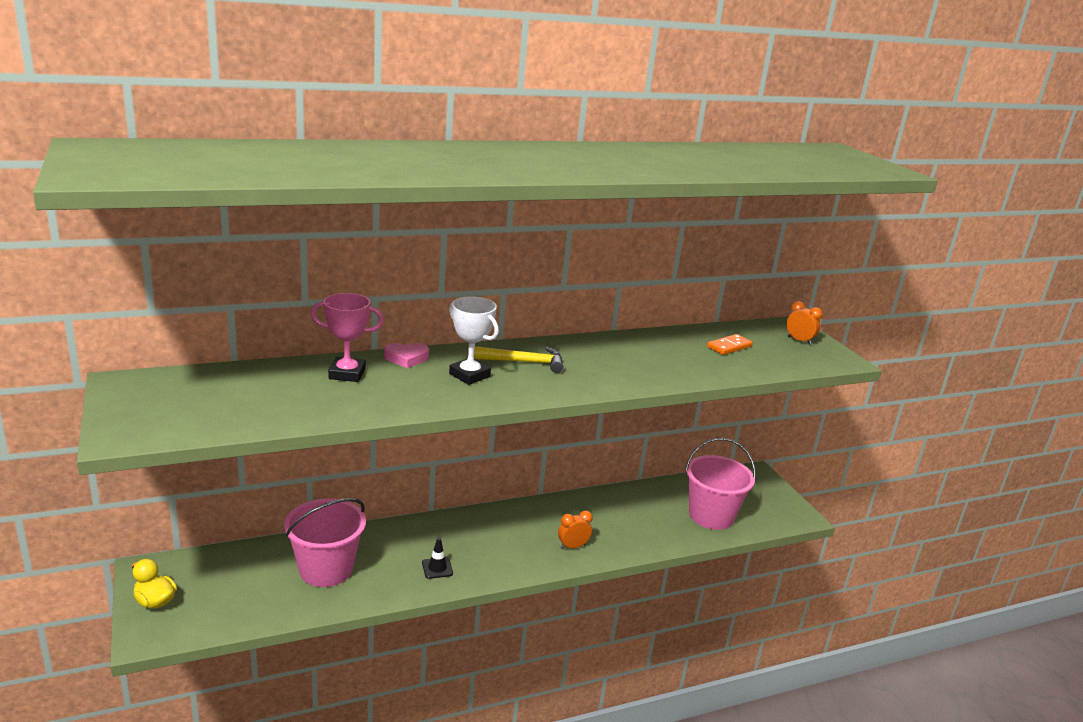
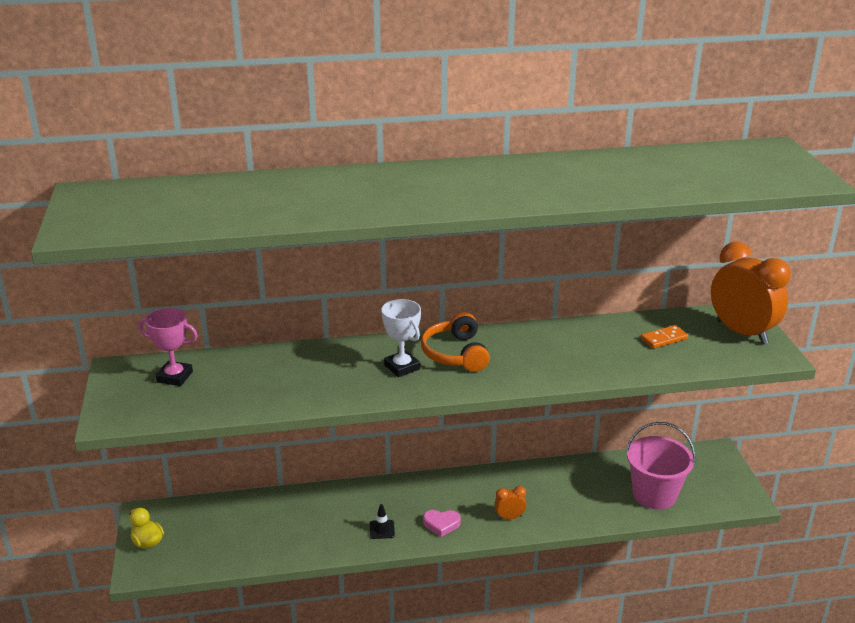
camera: 15 degrees right, 5 degrees up
(326, 569) = (287, 524): pink bucket -> none
(347, 374) = (296, 363): pink trophy -> pink trophy (174, 377)
(406, 358) = (351, 348): pink heart -> pink heart (441, 524)
(524, 362) = (456, 354): yellow hammer -> orange headphones
(799, 341) = (741, 332): orange clock -> orange clock, size x2.34

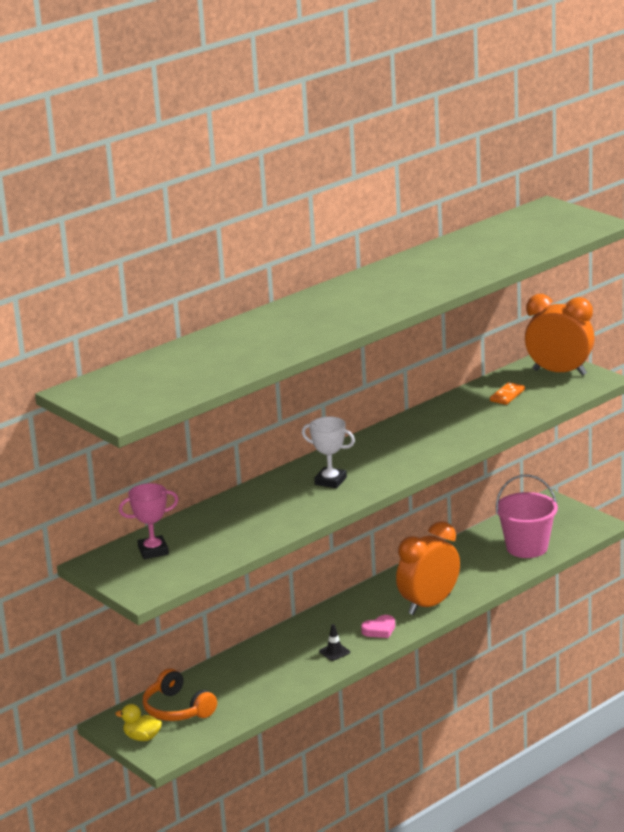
camera: 30 degrees left, 5 degrees down
(456, 354) = (361, 458): orange headphones -> orange headphones (177, 709)
(509, 517) = (429, 605): orange clock -> orange clock, size x2.34

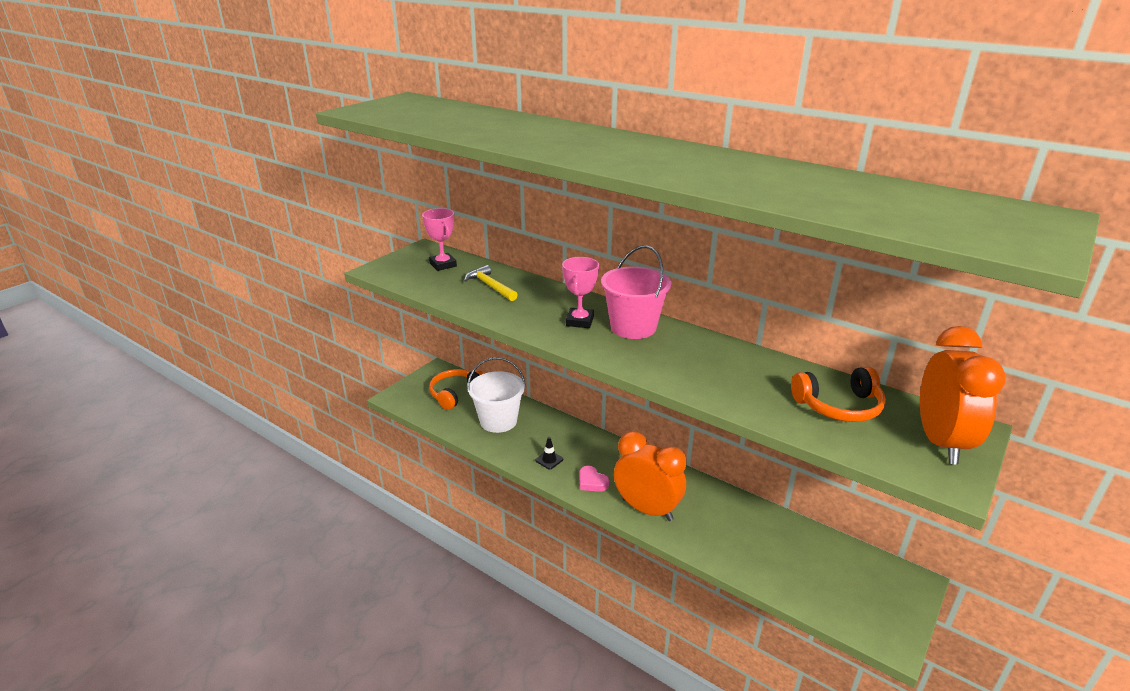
camera: 75 degrees right, 5 degrees up
(142, 737) = (418, 385): yellow duck -> none
(227, 523) = (490, 286): none -> yellow hammer
(250, 680) = (498, 421): none -> white bucket
(330, 481) = (580, 321): white trophy -> pink trophy
(507, 395) = (838, 406): orange domino -> orange headphones
(527, 547) = (797, 573): pink bucket -> pink bucket (633, 327)

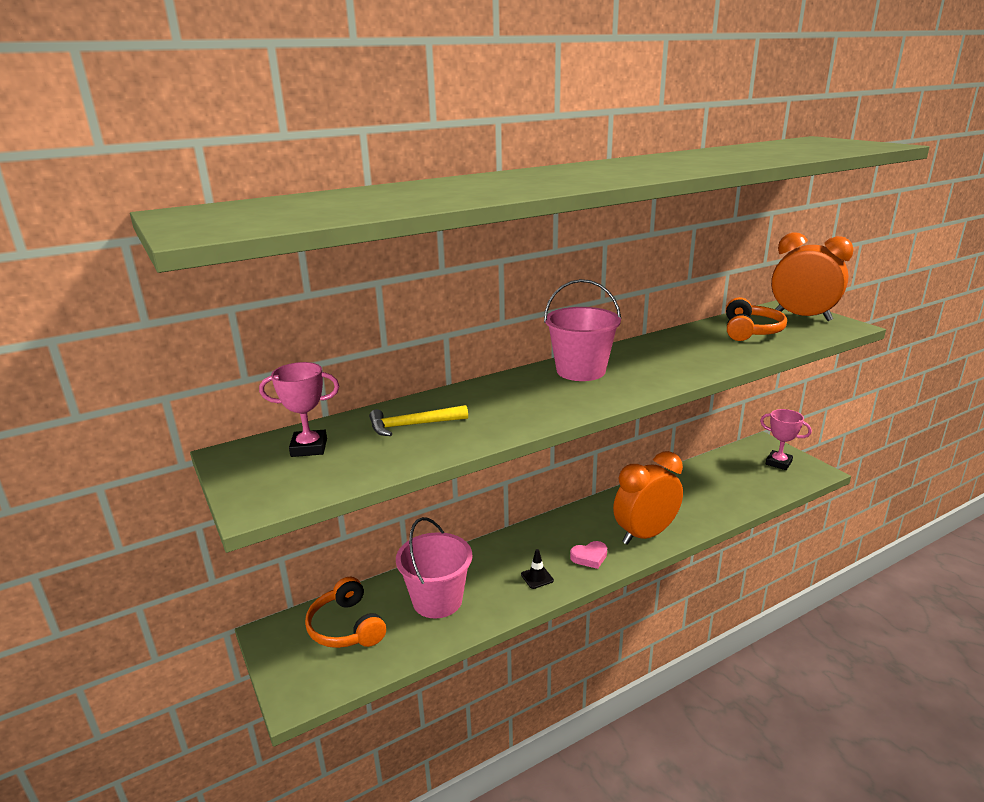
camera: 65 degrees left, 5 degrees down
(498, 421) = (437, 600): white bucket -> pink bucket
(580, 321) = (549, 392): pink trophy -> pink trophy (778, 463)

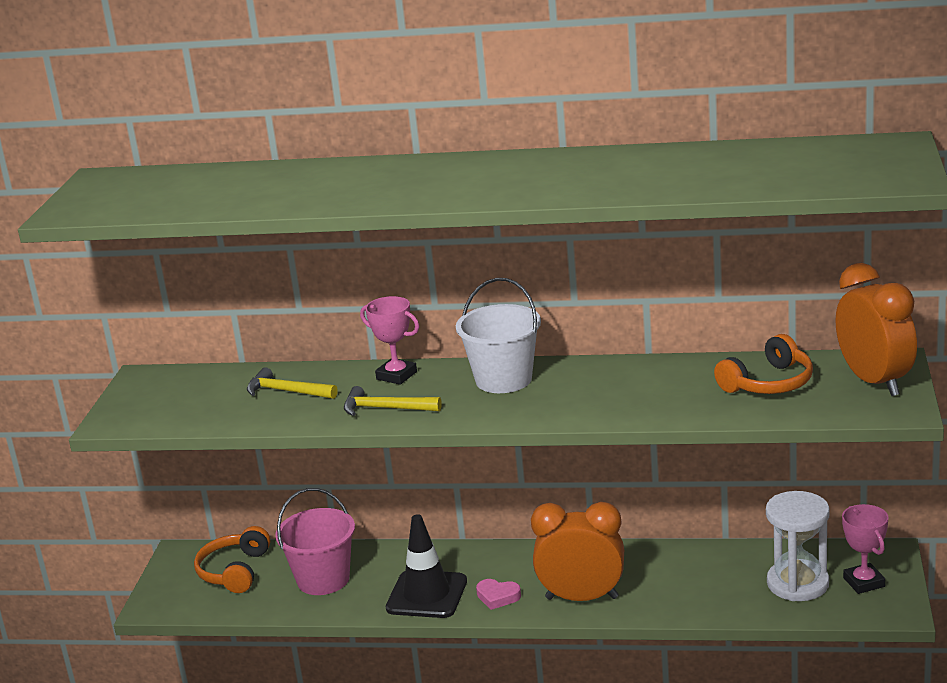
camera: 40 degrees right, 0 degrees up
(309, 448) = (194, 387): pink trophy -> pink trophy (396, 375)
(526, 413) = (385, 408): none -> yellow hammer
(537, 577) = (427, 595): black traffic cone -> black traffic cone, size x2.38
(581, 371) = (503, 379): pink bucket -> white bucket
(749, 476) = (797, 583): none -> white hourglass

